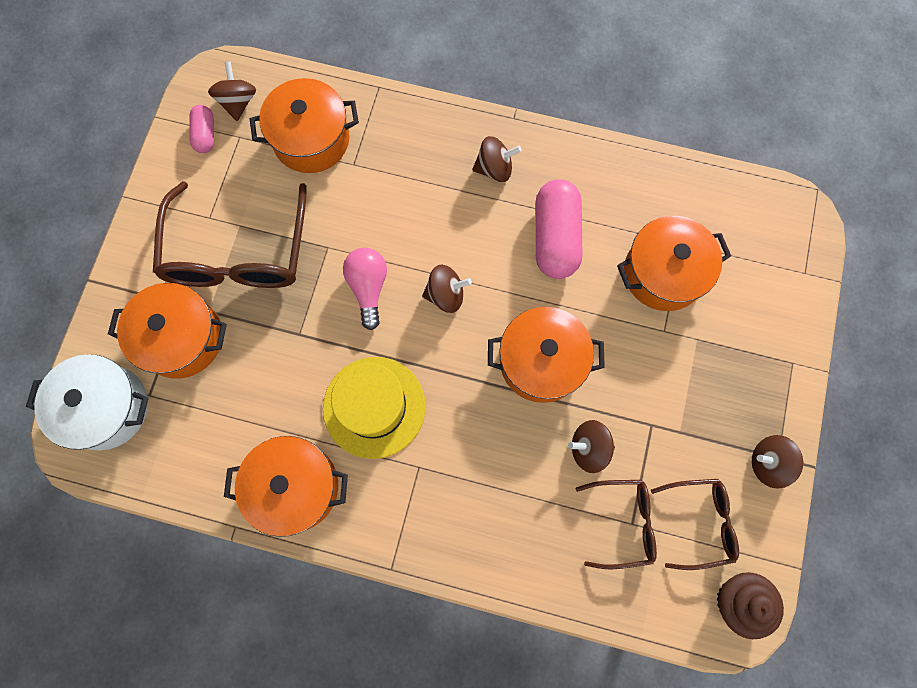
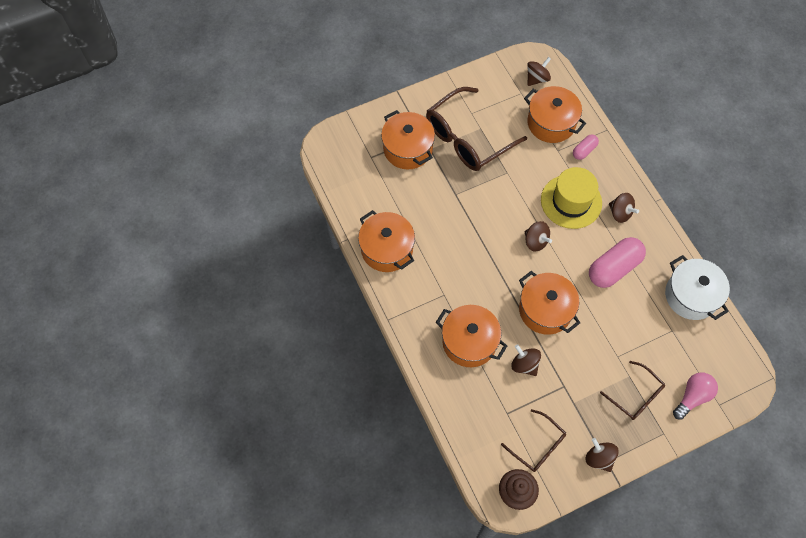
camera: 50 degrees right, 10 degrees down
(107, 408) = (350, 145): white pot -> white pot (691, 296)
(205, 135) = (508, 79): pink capsule -> pink capsule (584, 150)
(368, 288) = (505, 205): pink light bulb -> pink light bulb (692, 397)
(374, 407) = (453, 253): yellow hat -> yellow hat (571, 201)
(623, 522) = (504, 408): brown glasses -> brown glasses (636, 396)
(663, 273) = (647, 333): orange pot -> orange pot (469, 342)

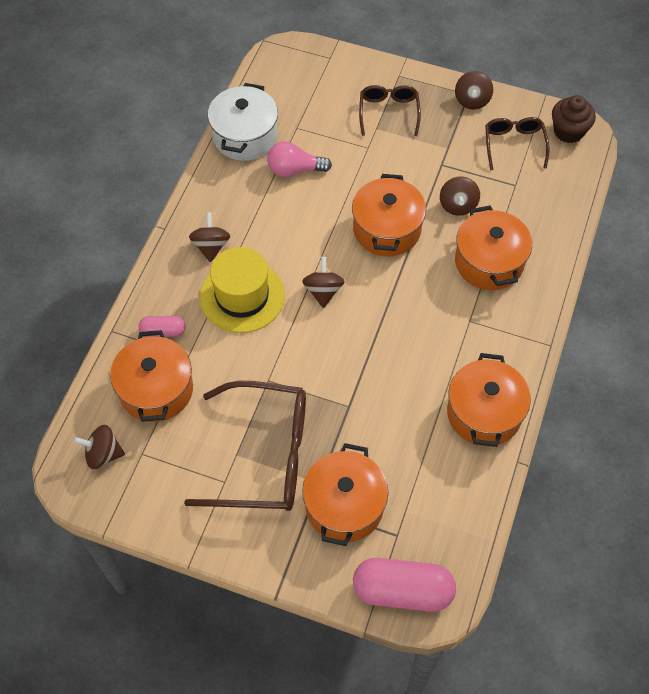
camera: 135 degrees left, 5 degrees down
(613, 268) = (281, 209): pink capsule -> pink capsule (402, 591)
(692, 397) = (344, 77): pink light bulb -> pink light bulb (294, 169)

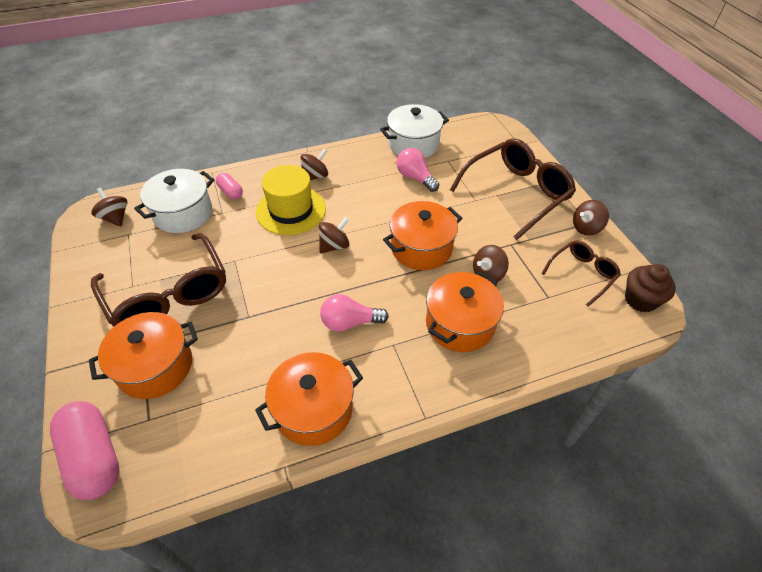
camera: 50 degrees right, 10 degrees down
(156, 390) = (183, 213): orange pot -> white pot
(388, 112) = (517, 193): brown glasses -> brown glasses, size x1.86
(421, 336) = (349, 322): none -> pink light bulb

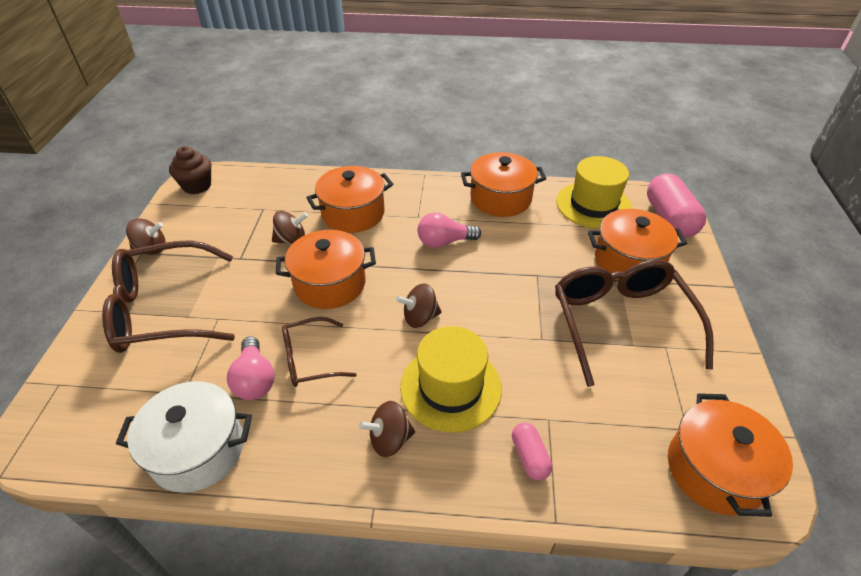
camera: 155 degrees left, 5 degrees down
(115, 218) = (715, 470): brown spinning top -> orange pot
(183, 213) = (607, 439): white pot -> none
(194, 445) = (593, 205): none -> yellow hat
(349, 322) = (444, 242): pink light bulb -> pink light bulb turned 150 degrees clockwise
(582, 274) = (213, 215): brown glasses -> brown glasses (309, 359)

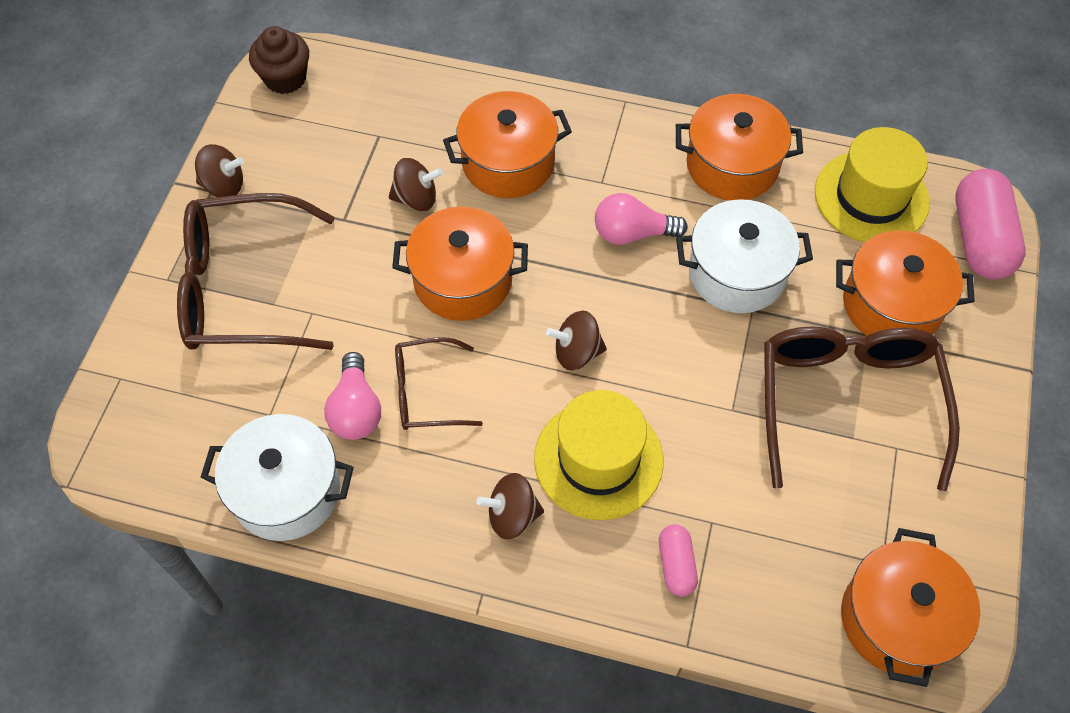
camera: 10 degrees right, 15 degrees up
(520, 256) = (737, 273): none -> white pot

